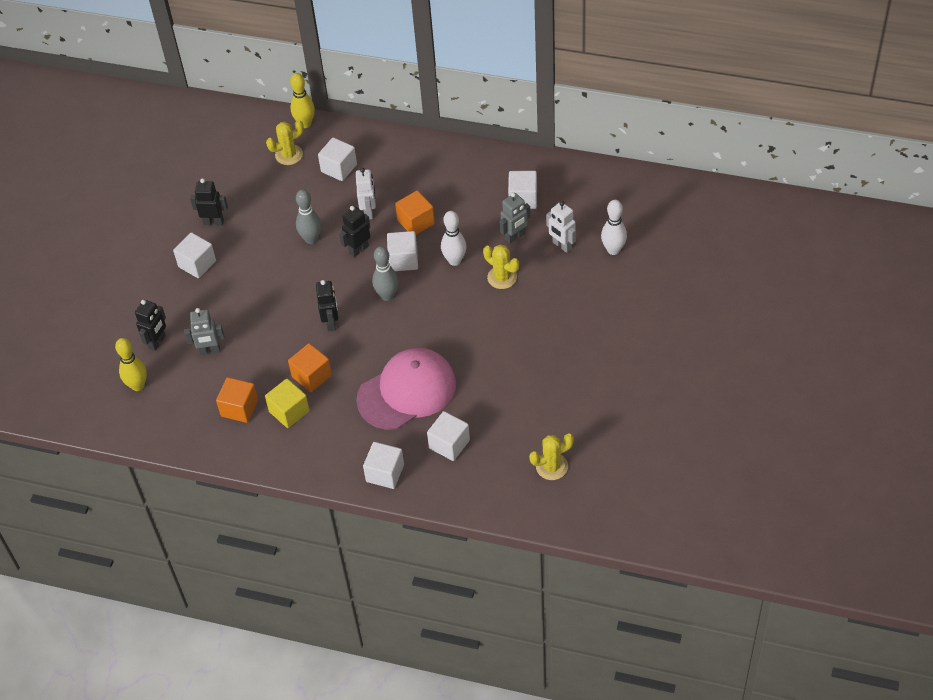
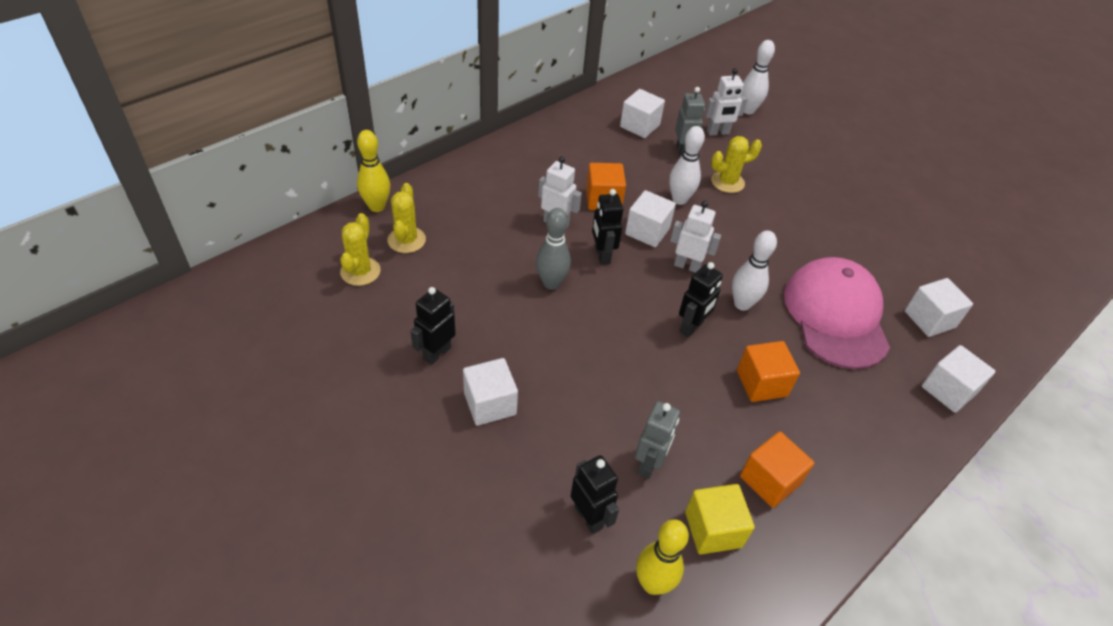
camera: 65 degrees left, 5 degrees down
(289, 411) = (805, 432): yellow cube -> yellow cube (713, 529)
(331, 323) = (691, 327): black robot -> black robot turned 105 degrees clockwise
(339, 168) = (470, 214): white cube -> none
(375, 339) = (742, 304): none -> white bowling pin
(387, 295) = (687, 266): grey bowling pin -> white robot
(551, 466) = (994, 264): yellow cactus -> yellow cactus (360, 271)

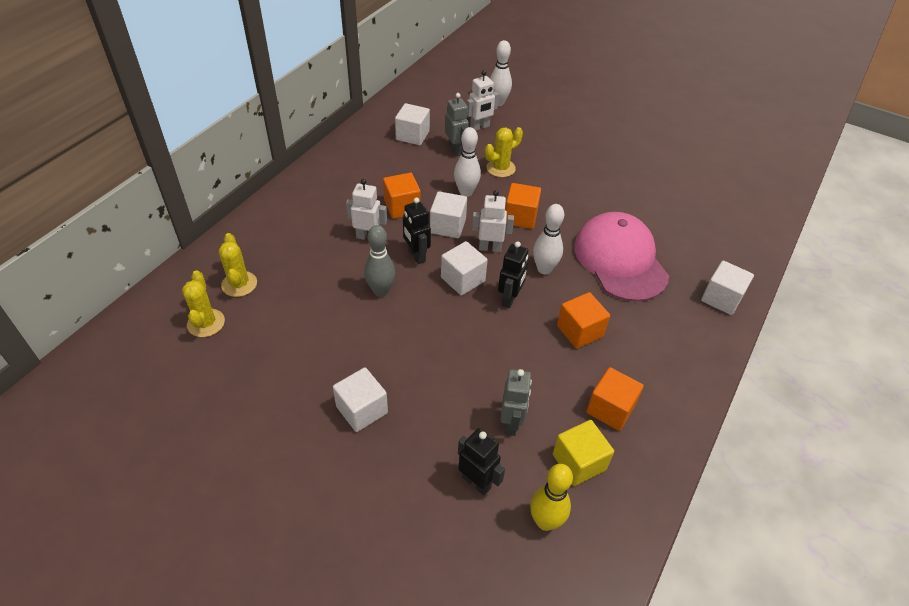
camera: 15 degrees left, 0 degrees up
(377, 207) = (201, 260): yellow bowling pin -> none
(436, 353) = (300, 378): black robot -> none
(733, 240) = (520, 217): none -> orange cube
(929, 319) = (691, 245): white cube -> white cube (463, 279)

